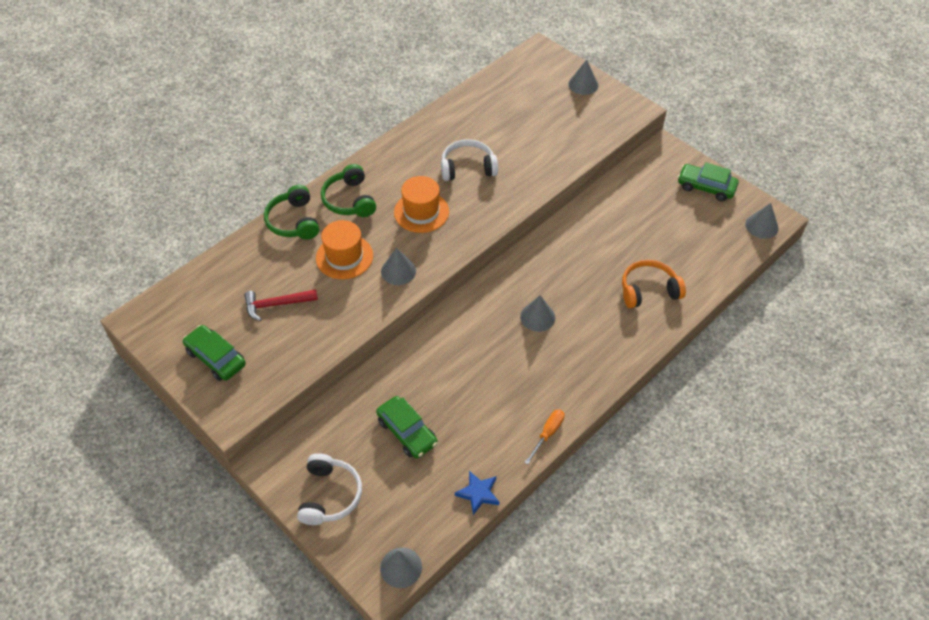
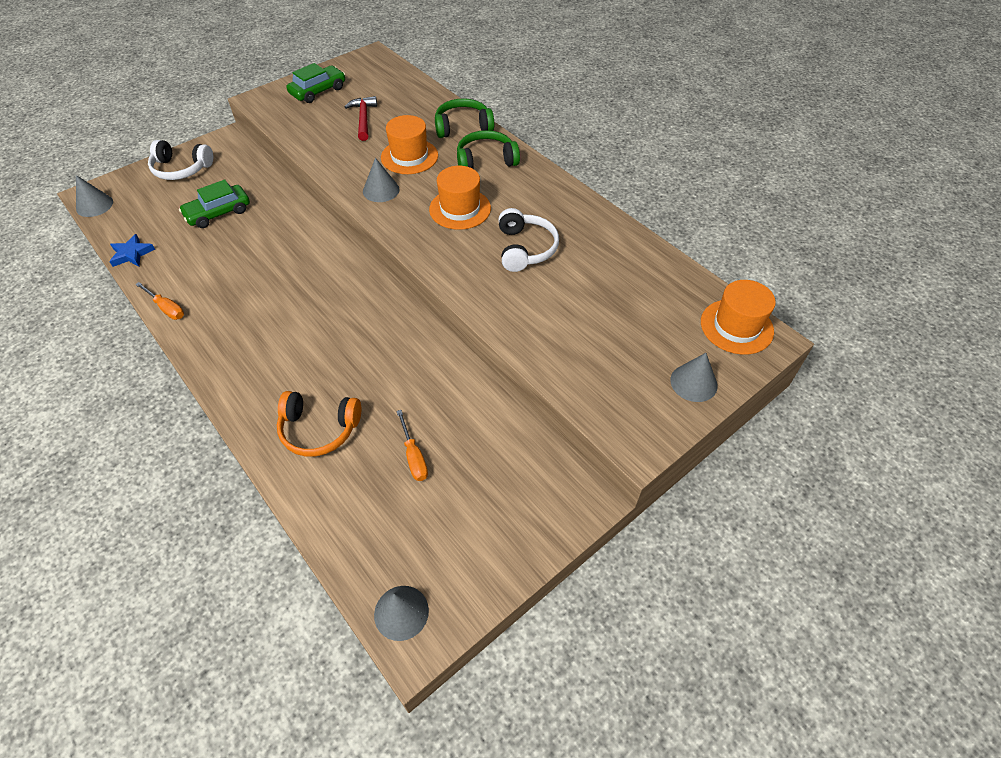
camera: 95 degrees right, 0 degrees up
(531, 62) = (736, 326): none -> orange hat
(537, 317) = (314, 315): grey cone -> none
(648, 290) = (319, 429): orange headphones -> orange headphones turned 105 degrees clockwise
(656, 233) = (414, 456): none -> orange screwdriver
(706, 187) = (496, 544): green car -> none

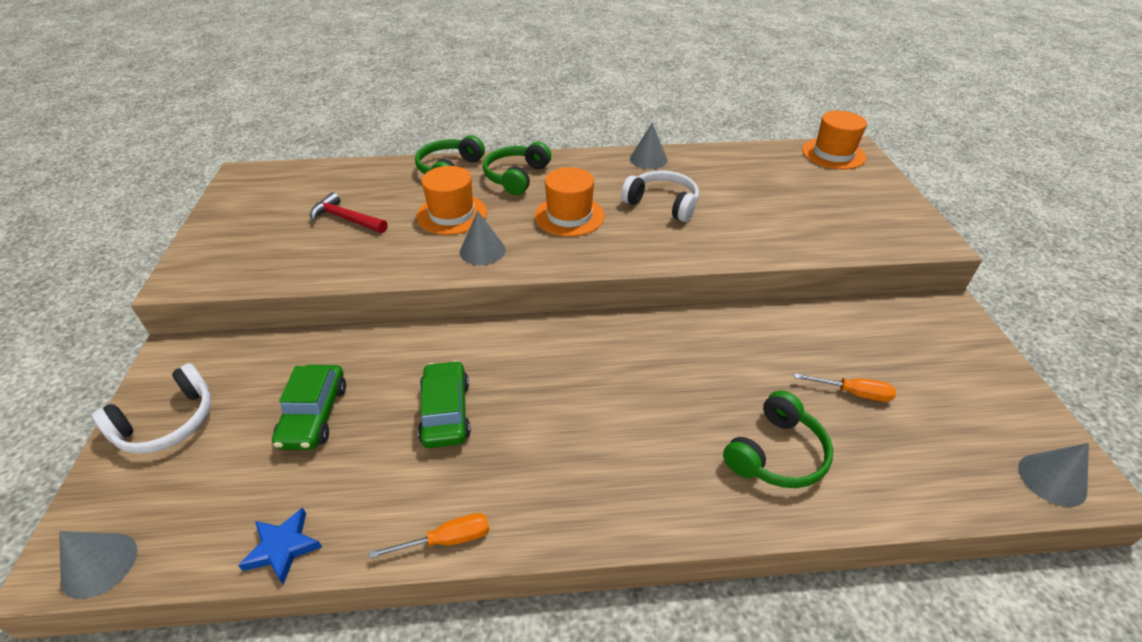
camera: 55 degrees left, 10 degrees down
(318, 91) = (244, 230): green car -> green car (445, 412)
(319, 429) = (776, 454): orange headphones -> green headphones
(693, 382) = (881, 193): grey cone -> grey cone (648, 159)

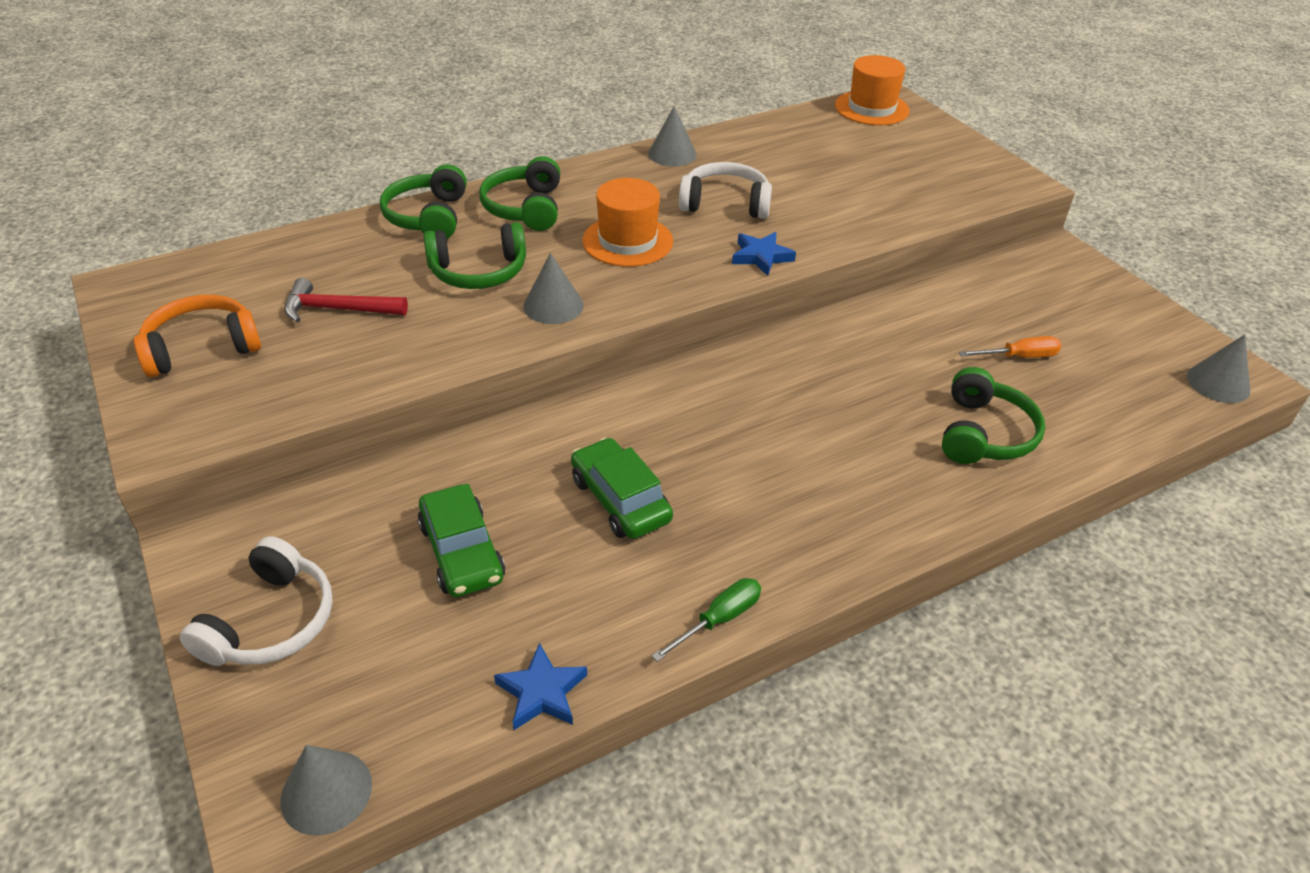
camera: 25 degrees left, 0 degrees up
(251, 224) = (202, 348): none -> orange headphones
(446, 540) = (718, 620): orange screwdriver -> green screwdriver
(452, 214) = (478, 272): orange hat -> green headphones
(661, 251) = (761, 257): none -> blue star

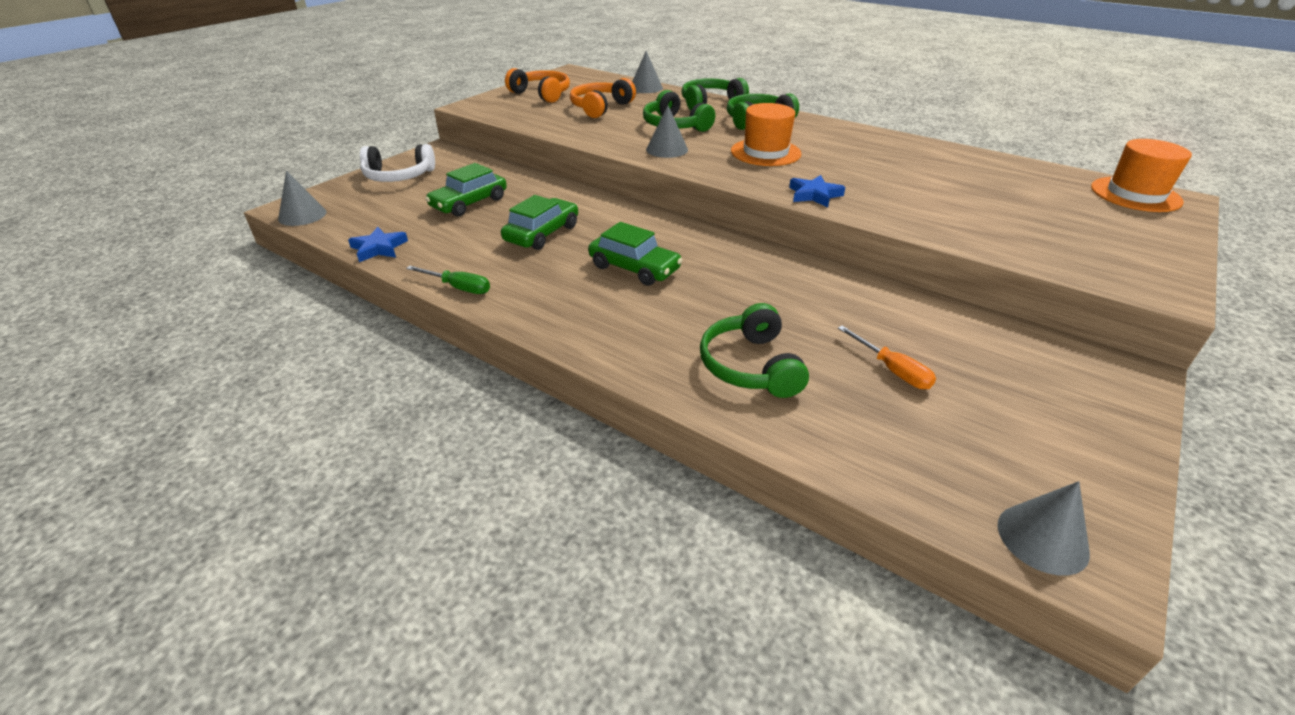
camera: 65 degrees right, 5 degrees down
(338, 309) = (600, 108): red hammer -> orange headphones
(672, 154) = (897, 142): grey cone -> grey cone (646, 88)
(725, 203) = (864, 170): white headphones -> none
(761, 446) = (634, 268): none -> green car
(984, 434) = (750, 366): green headphones -> green headphones turned 90 degrees clockwise

